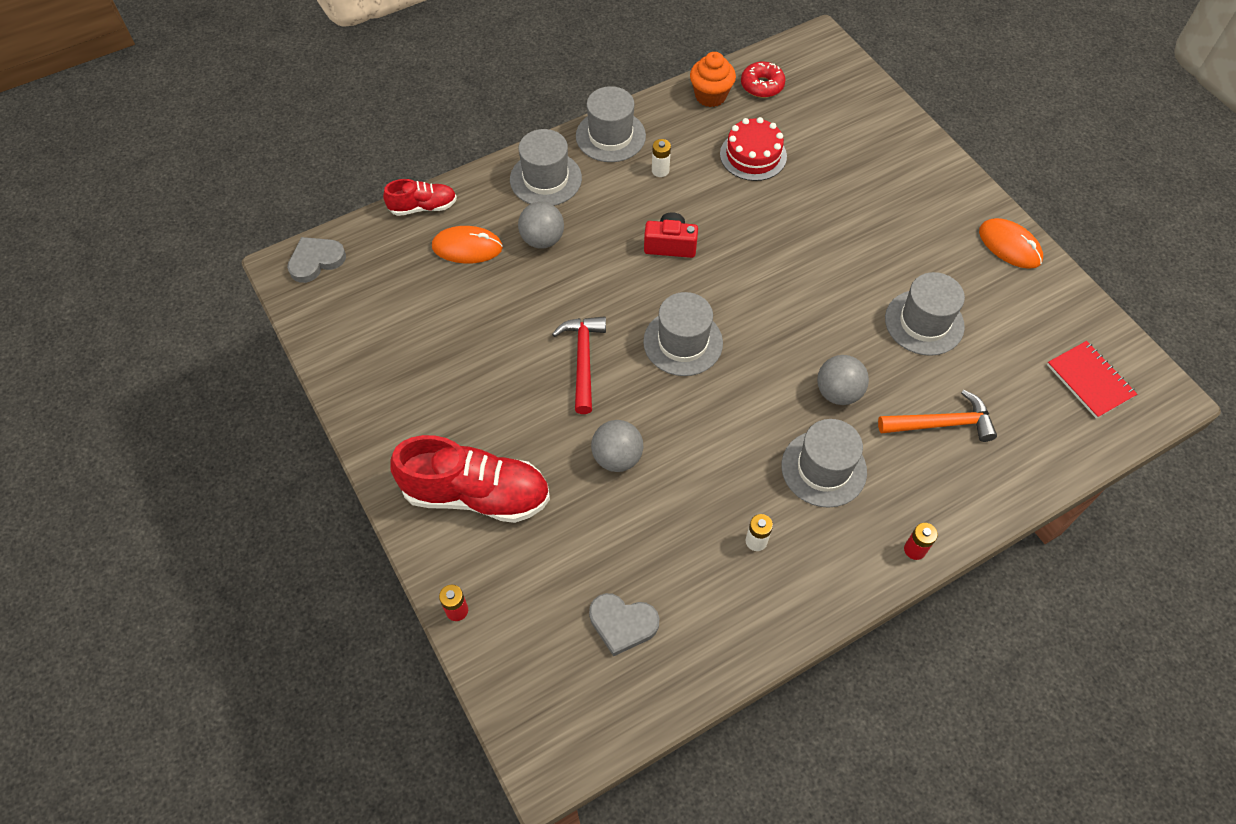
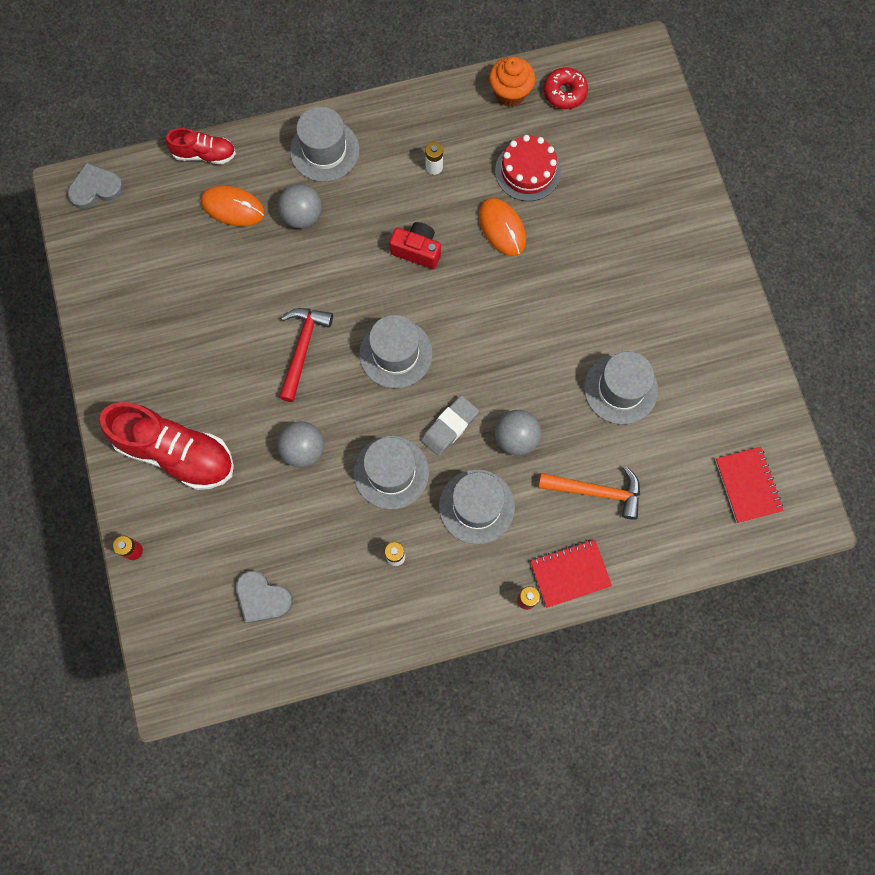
camera: 15 degrees right, 15 degrees up
(610, 136) = (399, 117): grey hat -> grey hat (391, 472)
(765, 398) = (450, 426): none -> grey eraser
(949, 511) = (570, 573): none -> red notebook
(1009, 245) = (734, 329): orange mouse -> orange mouse (502, 228)

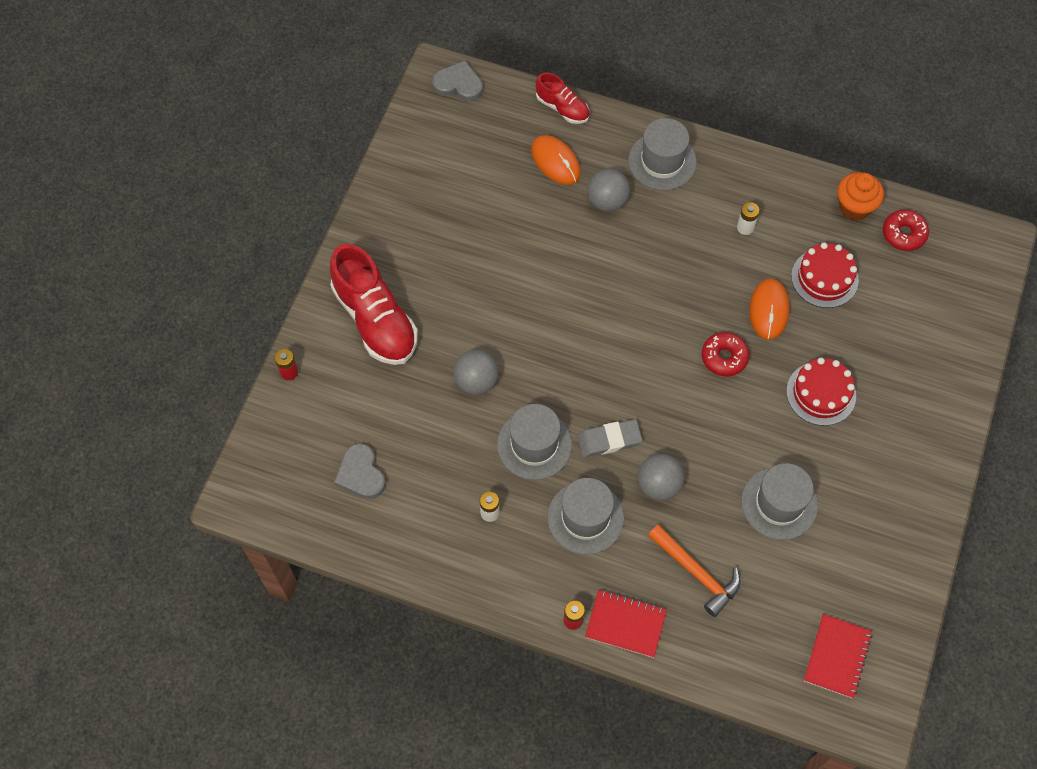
camera: 35 degrees right, 10 degrees down
(302, 349) = (532, 303): red hammer -> none
(396, 353) = (606, 354): grey hat -> none
(417, 250) = (682, 284): red camera -> none
(494, 293) = (724, 357): none -> red donut
(591, 273) = (821, 393): none -> red cake

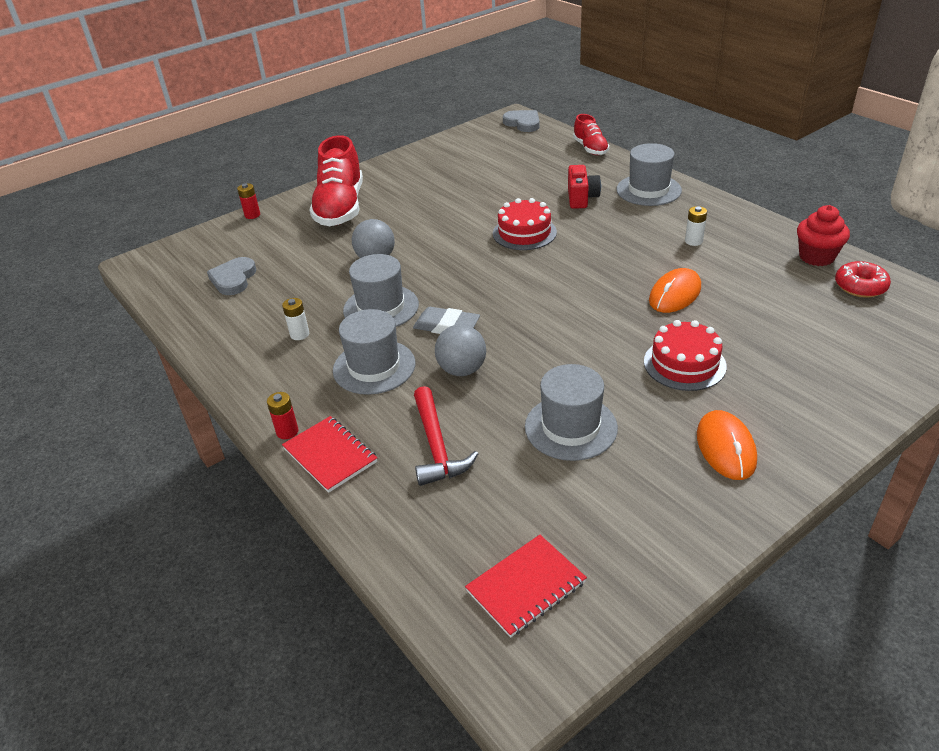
camera: 35 degrees right, 25 degrees down
(555, 161) = (559, 170): orange mouse -> orange mouse (726, 447)
(607, 201) = (581, 198): grey ball -> red camera
(696, 573) = (436, 446): orange hammer -> red hammer
(724, 357) = (604, 310): red donut -> none
(824, 278) = (750, 290): red cake -> red cake (524, 233)
(854, 207) = (816, 257): orange cupcake -> red cupcake

